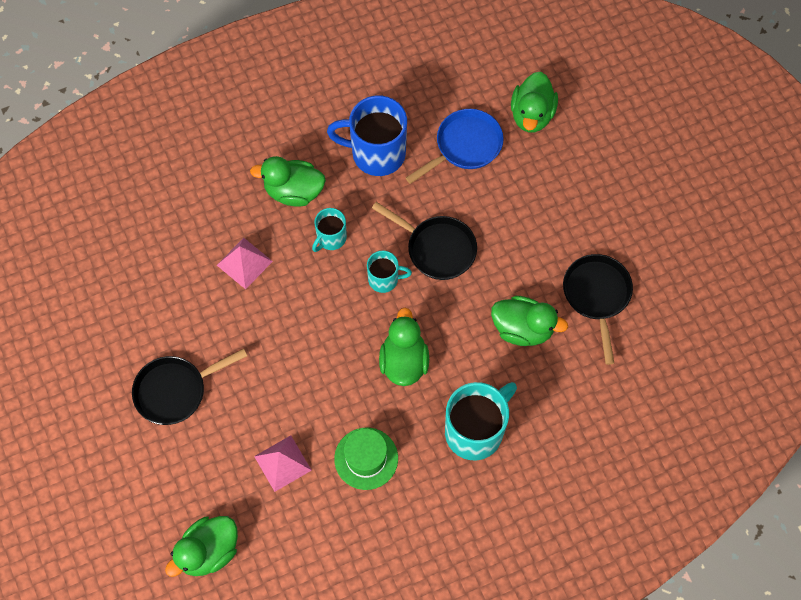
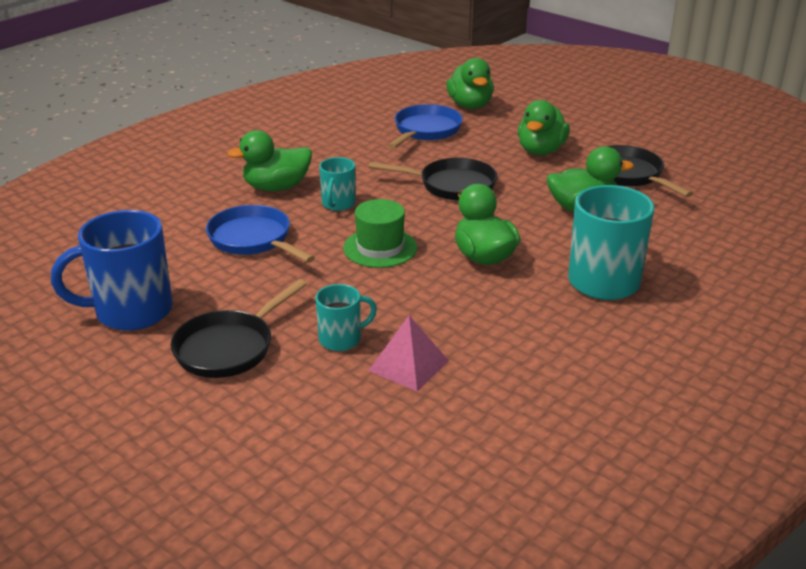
camera: 25 degrees left, 35 degrees down
(208, 551) = (369, 473): green duck -> green duck (541, 151)
(244, 263) = (253, 240): pink pyramid -> blue pan
(366, 458) = (505, 333): green hat -> green hat (380, 248)
(376, 153) = (344, 151): blue mug -> blue mug (131, 312)
(384, 279) = (415, 214): turquoise mug -> turquoise mug (341, 339)

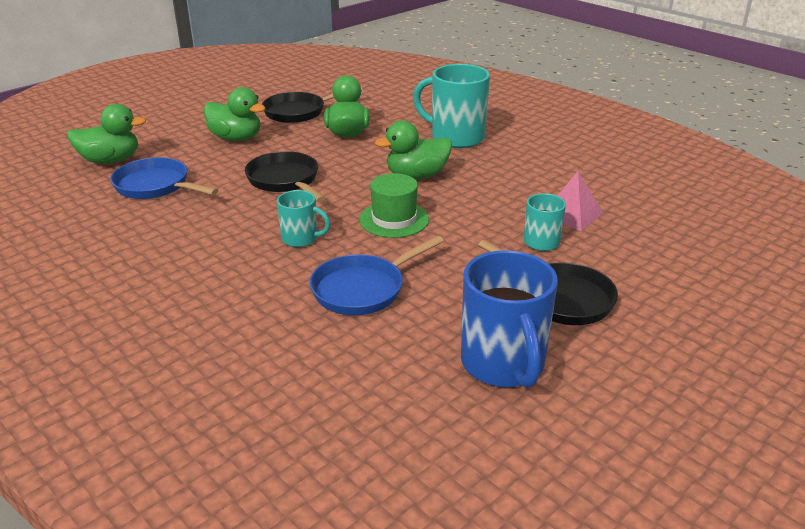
camera: 85 degrees left, 0 degrees up
(276, 187) = (246, 276): green duck -> none
(452, 185) = (285, 181): black pan -> black pan turned 45 degrees counterclockwise

